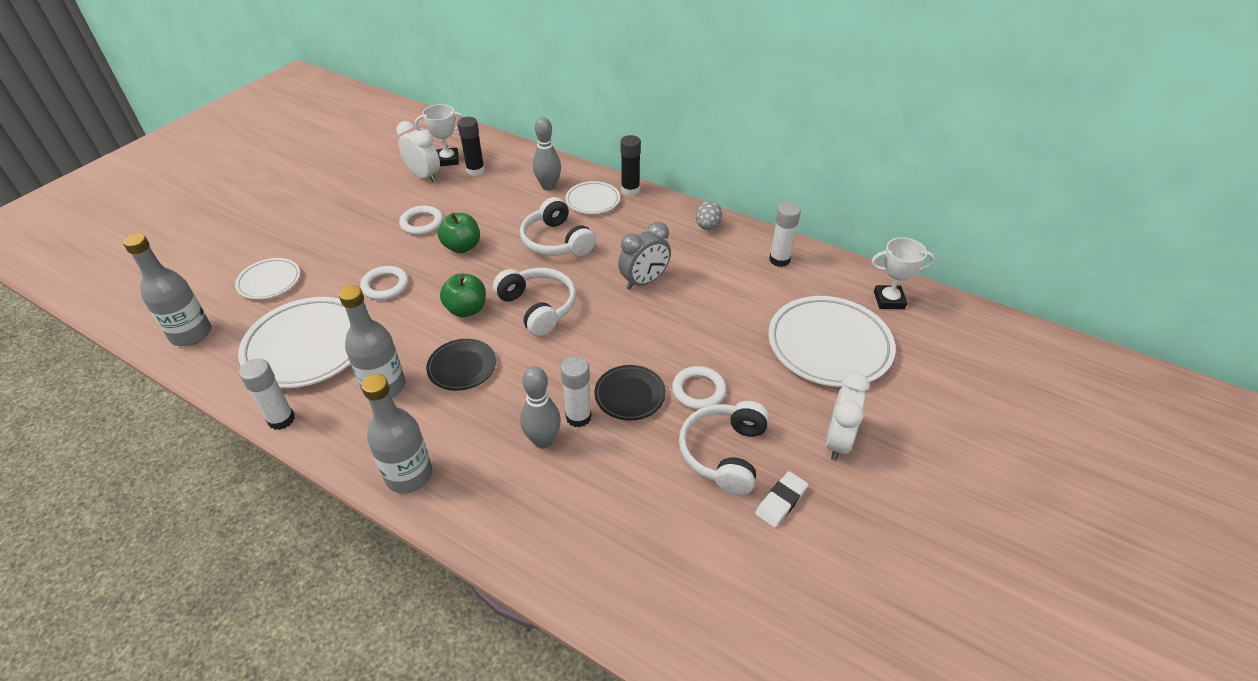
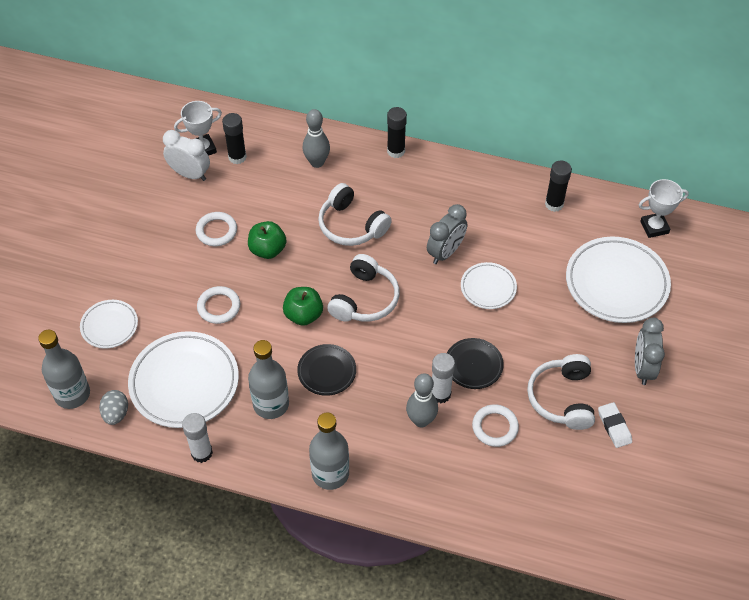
camera: 15 degrees left, 10 degrees up
(538, 307) = (365, 299): white headphones -> white headphones turned 75 degrees clockwise
(592, 201) = (365, 171): white plate -> white plate (488, 288)
(698, 390) = (526, 348): white ring -> white ring (495, 427)
(707, 226) = (480, 179): grey egg -> grey egg (116, 414)
(779, 260) = (554, 204): white glue stick -> black glue stick
(781, 501) = (614, 426): white eraser -> white eraser turned 45 degrees counterclockwise
(837, 441) = (642, 368): white clock -> grey clock

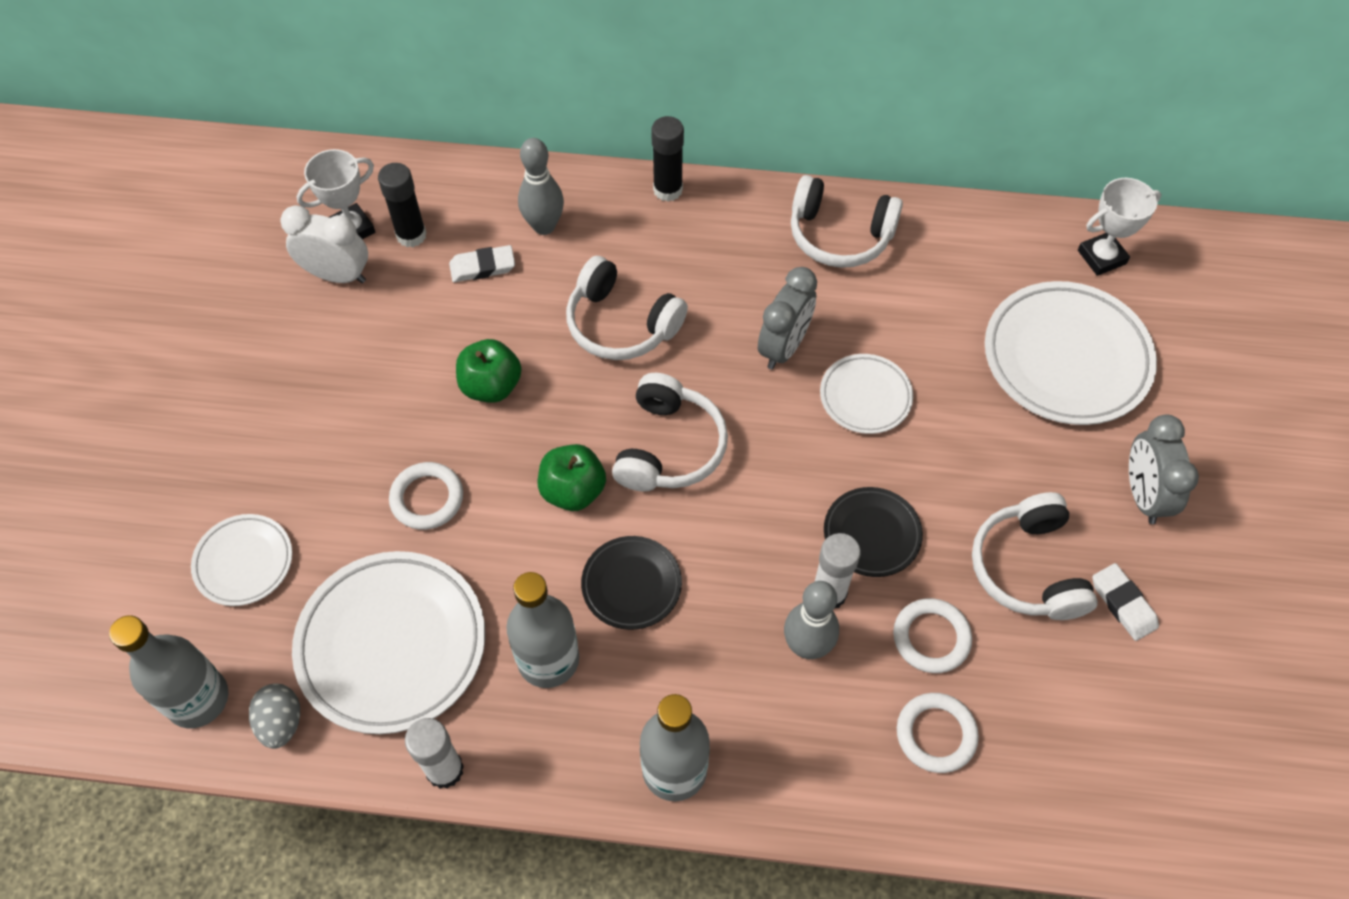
camera: 10 degrees left, 5 degrees up
(216, 231) = (399, 366): white ring -> white ring (936, 734)
(276, 181) = (482, 267): none -> white eraser
(494, 192) = (839, 235): none -> white headphones
(554, 204) = (937, 242): black glue stick -> none

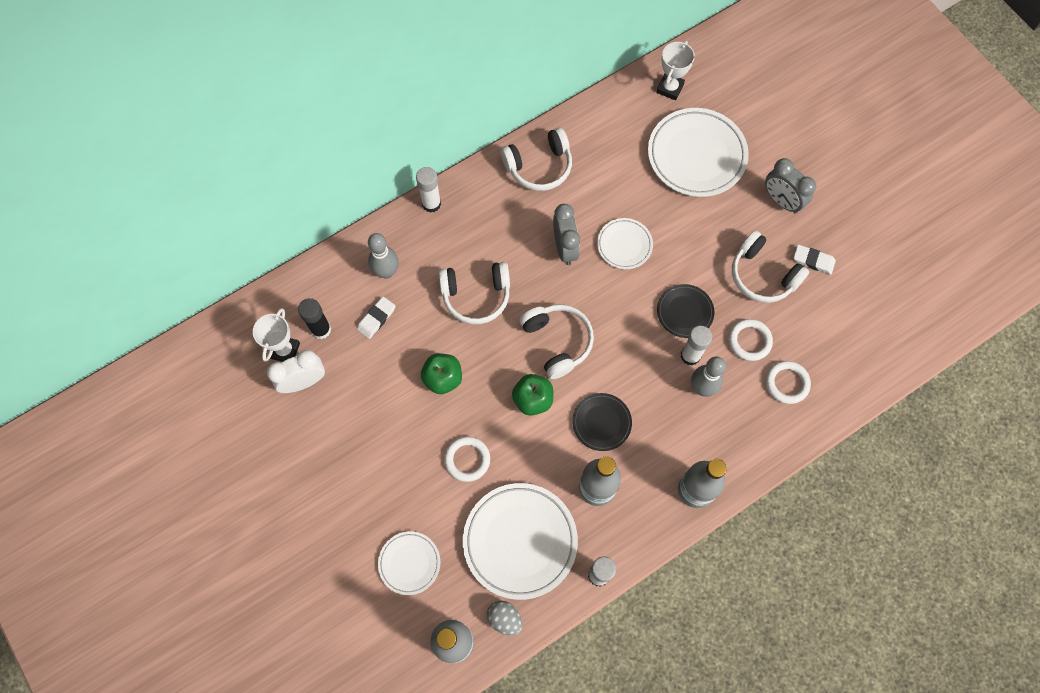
camera: 40 degrees left, 10 degrees up
(668, 190) = (431, 204): black glue stick -> white glue stick

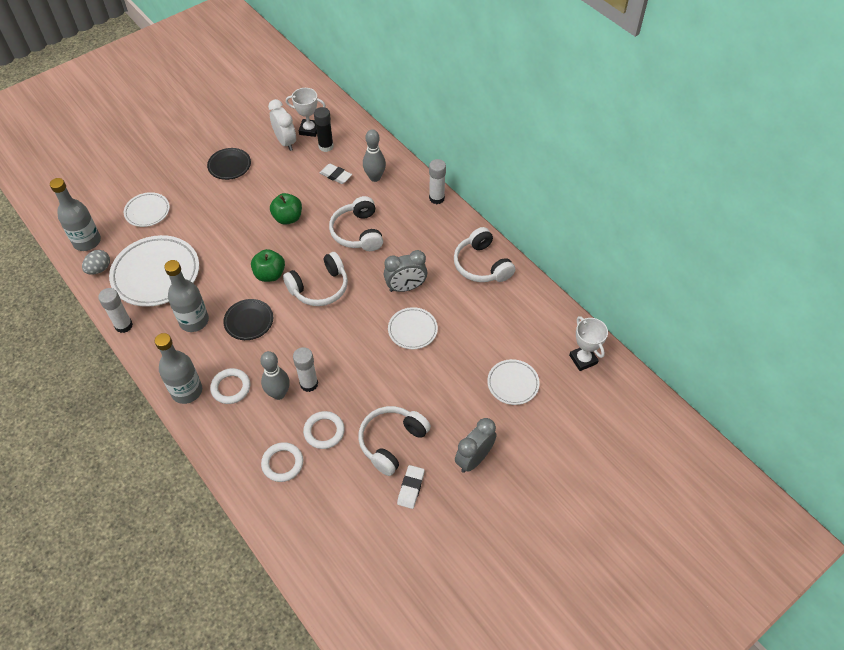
camera: 85 degrees right, 15 degrees down
(467, 459) = (222, 238): white ring -> white ring (231, 387)
(670, 88) = (583, 359): white trophy -> white trophy turned 45 degrees clockwise
(684, 312) = (350, 378): black plate -> black plate (229, 166)
(696, 155) = (513, 383): white plate -> white plate, size x0.54

